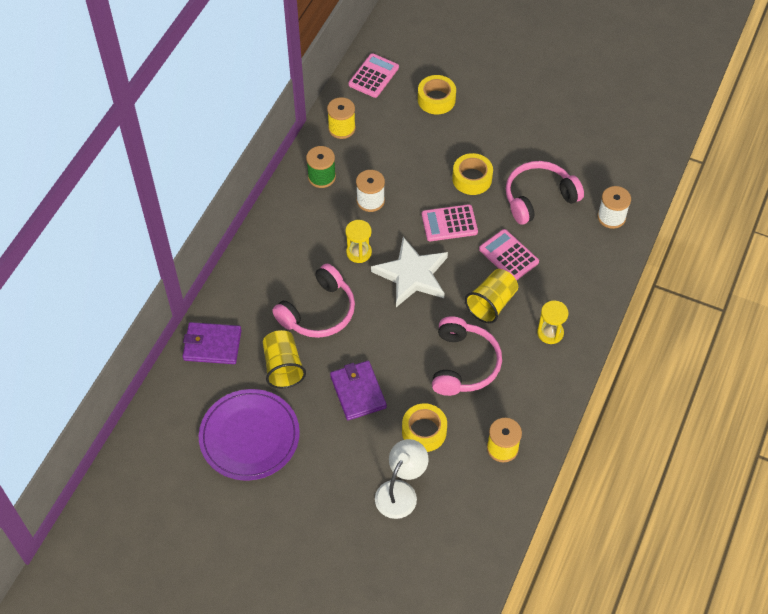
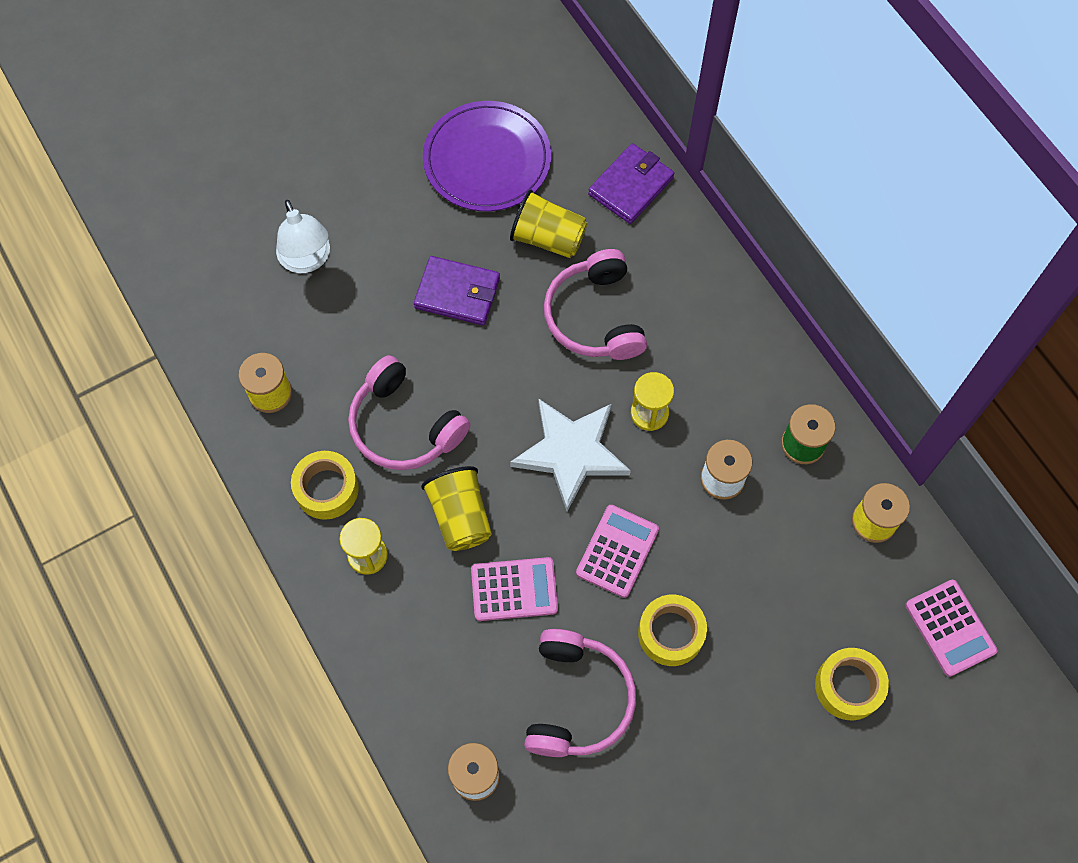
camera: 125 degrees right, 10 degrees up
(424, 431) = (356, 327): yellow tape -> yellow tape (326, 489)

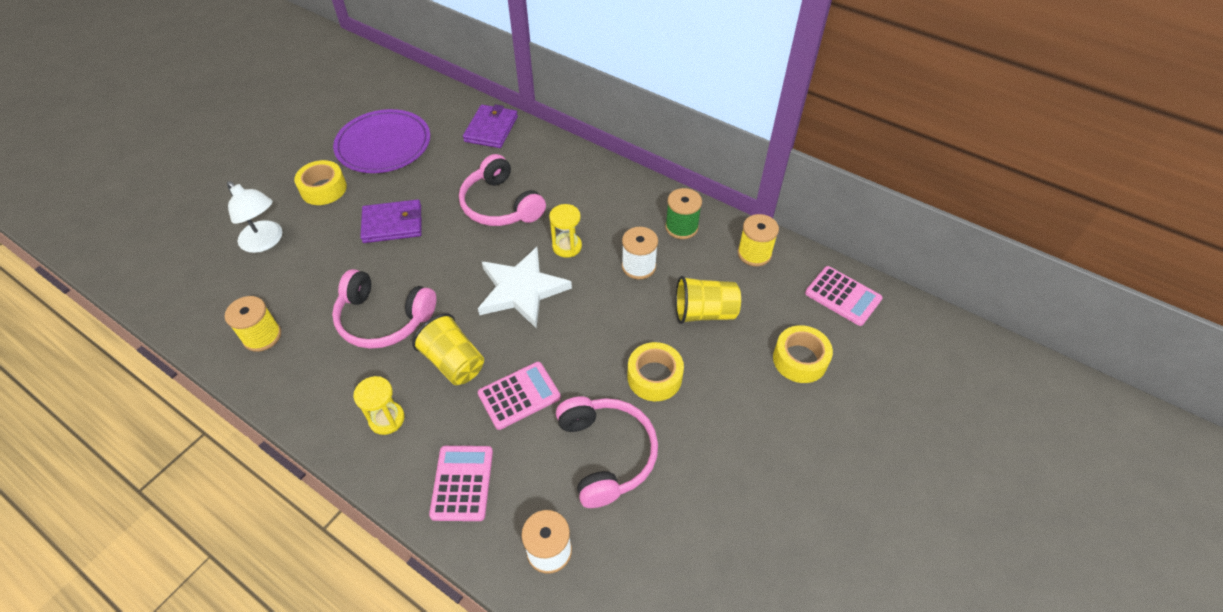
camera: 25 degrees left, 15 degrees down
(326, 489) = (334, 385): yellow tape -> yellow tape (323, 189)
(548, 238) = (446, 173): yellow cup -> yellow cup (704, 312)
(617, 551) = (587, 339): pink calculator -> pink calculator (462, 483)

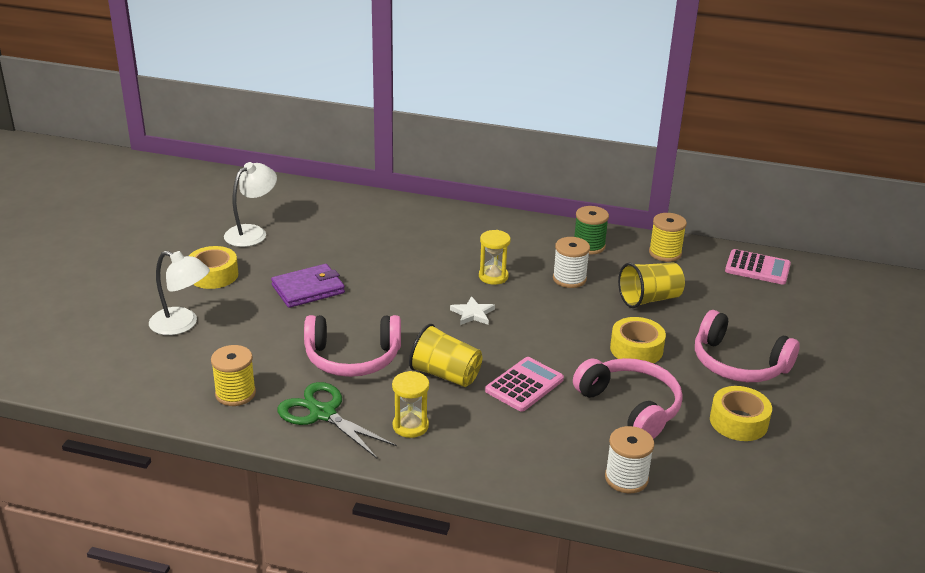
camera: 20 degrees left, 20 degrees down
(320, 381) = (323, 413): none -> green scissors
(383, 144) = (252, 232): purple plate -> white lamp
(462, 483) = (515, 453): pink calculator -> none
(491, 129) = (356, 205): purple wallet -> none
(500, 205) = (407, 258): pink headphones -> pink headphones (738, 364)
(521, 290) = (472, 313): white star -> white star, size x0.47
(800, 359) = (750, 314): yellow tape -> yellow tape (738, 422)

